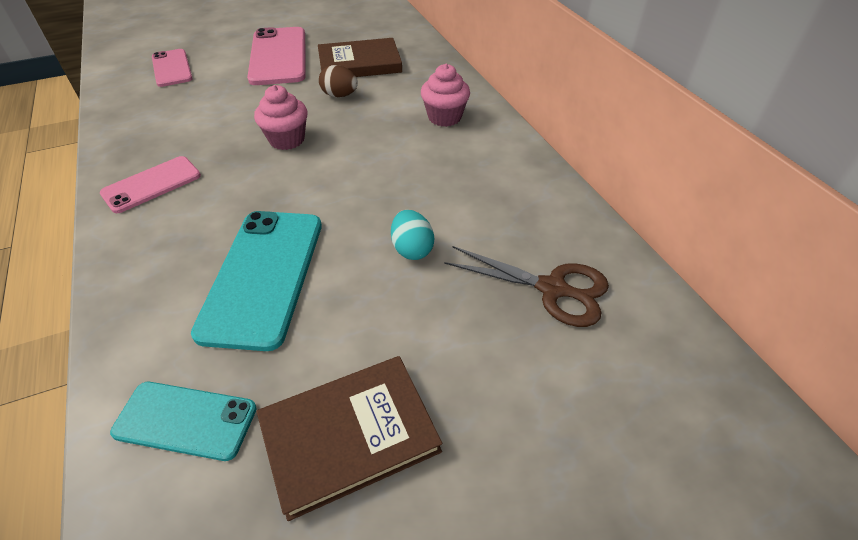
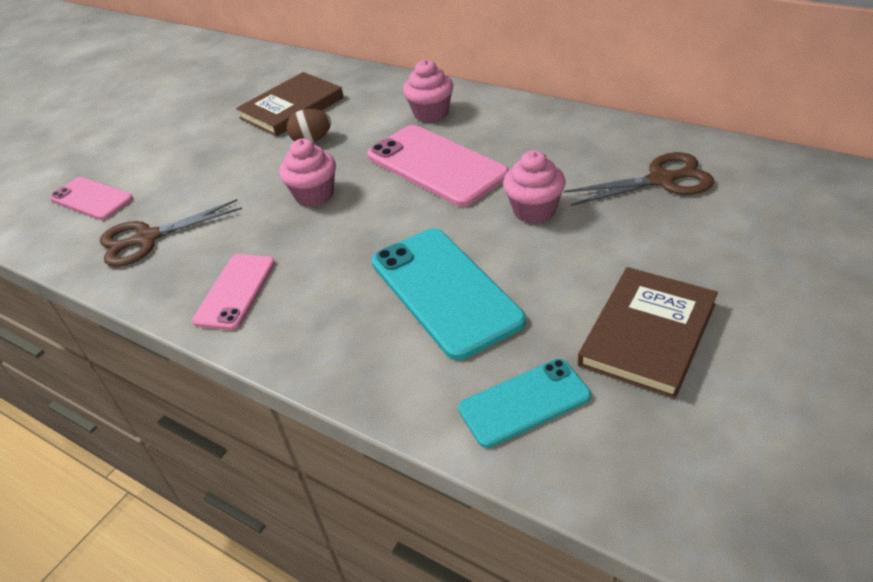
camera: 30 degrees left, 5 degrees down
(160, 114) = (147, 239): none -> brown scissors
(278, 56) = (198, 138): pink phone -> pink phone (436, 165)
(412, 249) = (534, 211): turquoise egg -> pink cupcake

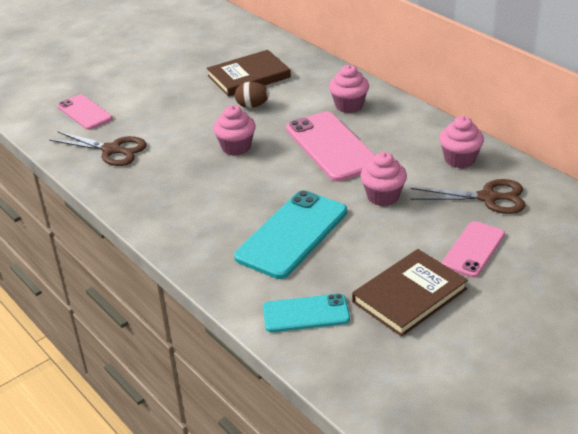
camera: 15 degrees right, 5 degrees down
(147, 239) = (112, 150): brown scissors -> brown scissors turned 150 degrees counterclockwise
(235, 291) = (156, 200): pink phone -> pink phone (473, 249)
(445, 291) = (292, 234): turquoise phone -> turquoise phone turned 45 degrees clockwise
(598, 144) = (459, 159): none -> pink cupcake

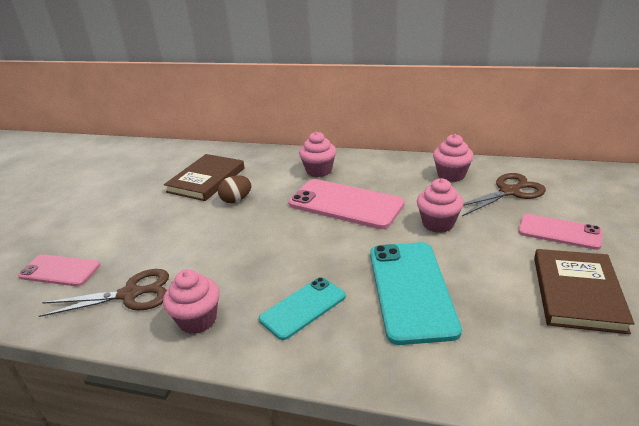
camera: 35 degrees left, 5 degrees down
(236, 147) = (262, 238): pink cupcake -> pink cupcake (197, 320)
(306, 313) = (528, 361): turquoise phone -> turquoise phone (303, 308)
(473, 249) = (559, 232): pink phone -> pink phone turned 60 degrees counterclockwise

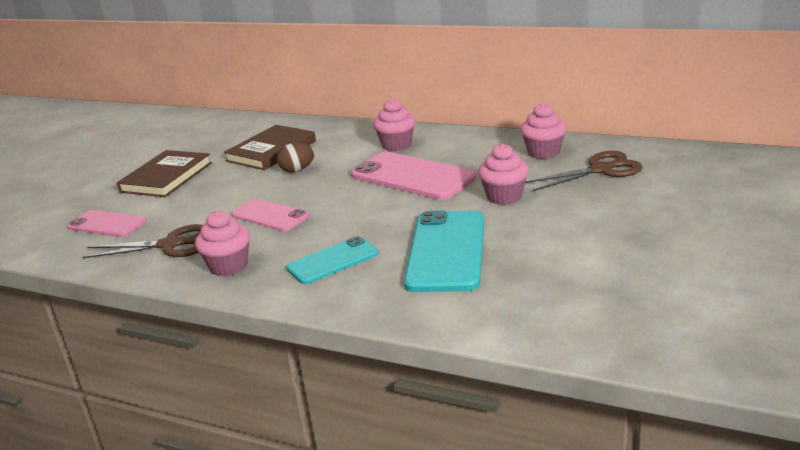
camera: 10 degrees right, 5 degrees down
(559, 232) = (633, 208): pink phone -> pink phone (270, 216)
(577, 293) = (617, 259): brown book -> brown book (166, 177)

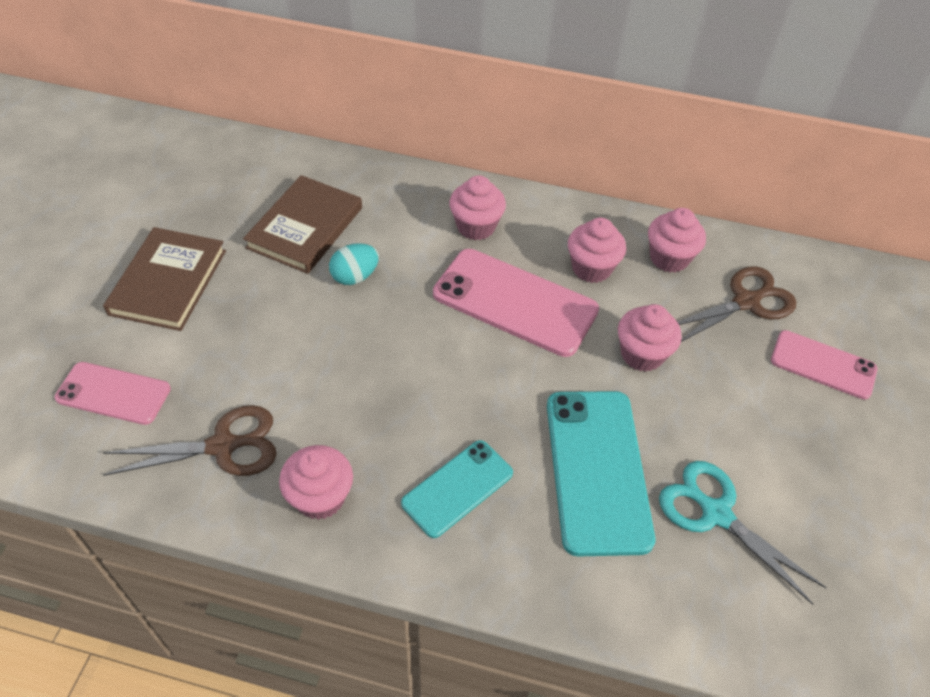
camera: 15 degrees left, 25 degrees up
(270, 216) = (345, 383): pink phone -> pink phone (823, 365)
(297, 170) = (355, 276): brown egg -> turquoise egg
(479, 159) = (591, 268): none -> pink cupcake
(537, 270) = (715, 513): none -> turquoise scissors

